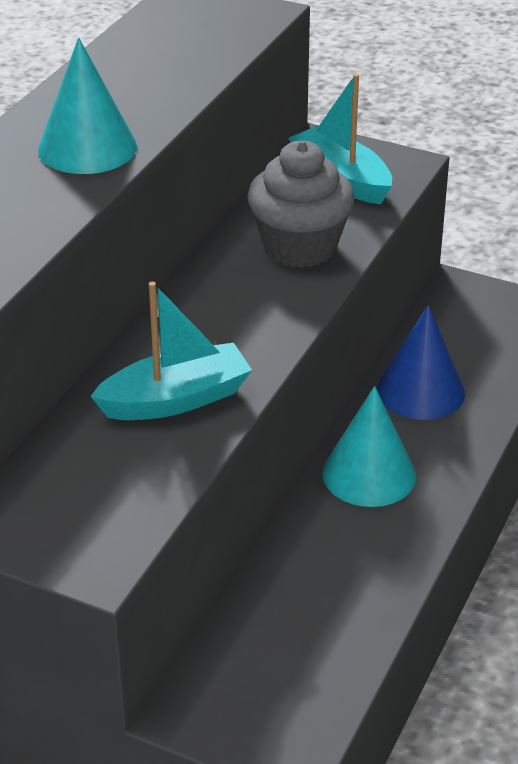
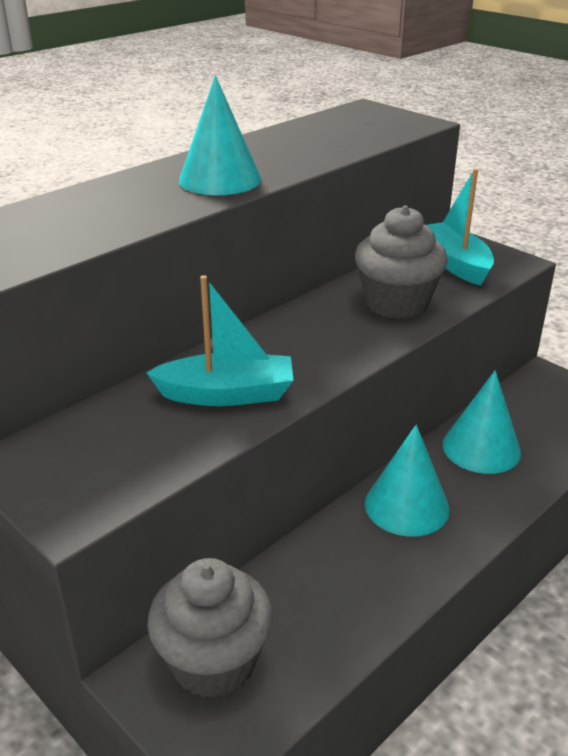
camera: 20 degrees right, 5 degrees down
(249, 678) = (213, 662): none -> grey cupcake
(420, 391) = (481, 448): blue cone -> turquoise cone

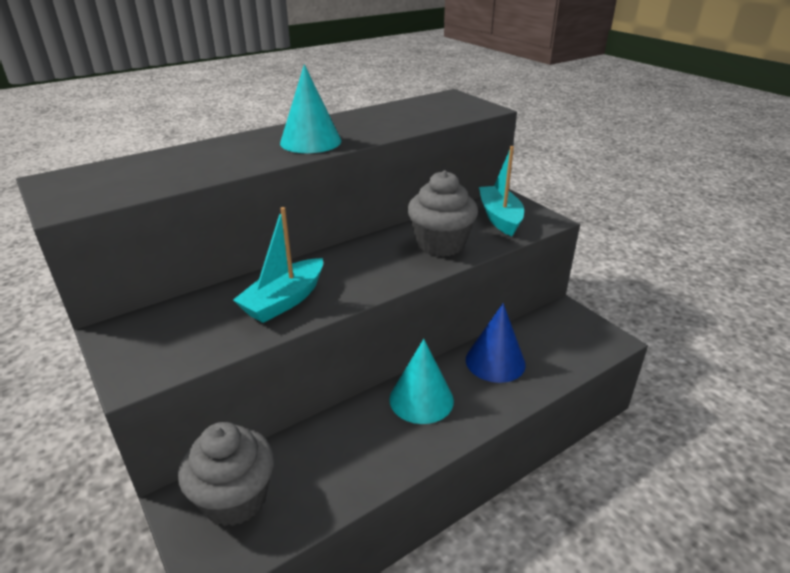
camera: 10 degrees right, 0 degrees up
(227, 394) = (284, 301): turquoise boat -> turquoise boat turned 120 degrees clockwise
(481, 448) = (495, 361): turquoise cone -> blue cone

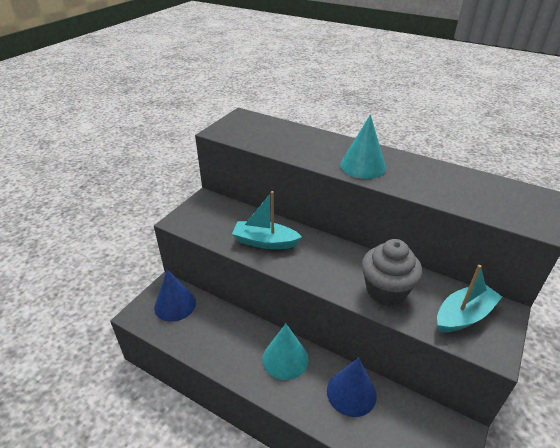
camera: 65 degrees right, 5 degrees up
(235, 498) = (175, 305): grey cupcake -> blue cone

